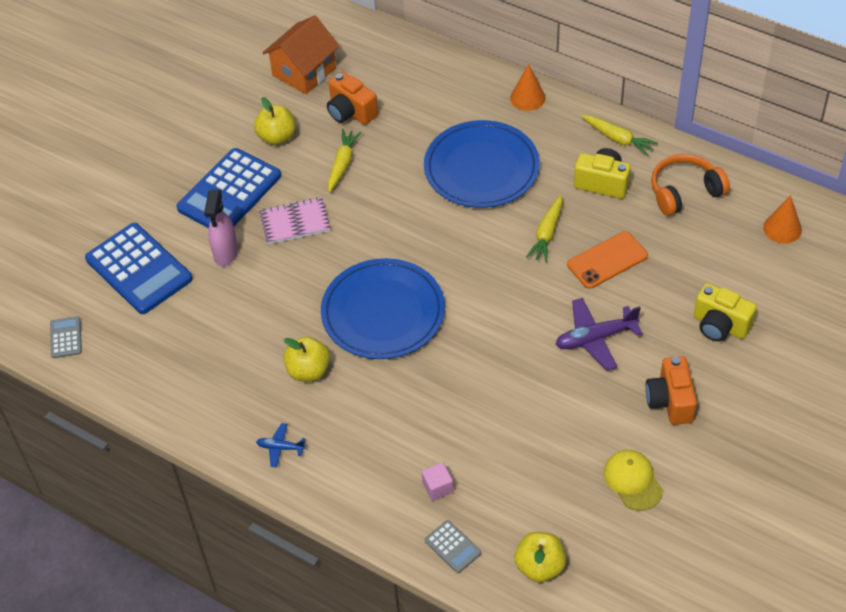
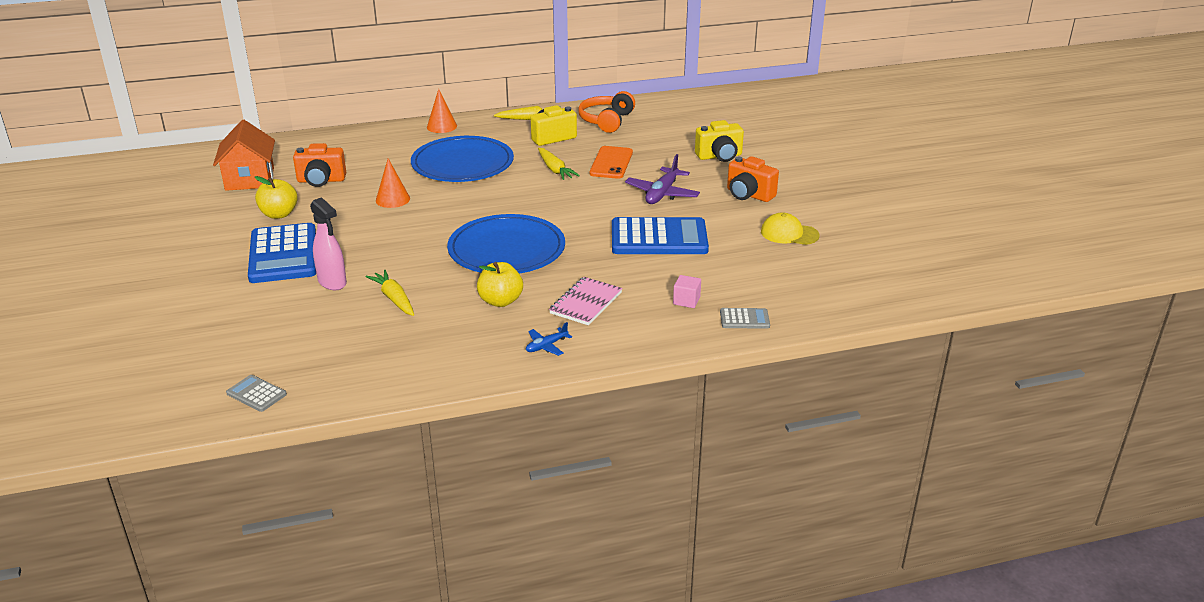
camera: 50 degrees left, 20 degrees down
(139, 269) = (266, 326): blue calculator -> blue calculator (659, 238)
(295, 222) = (365, 243): pink notebook -> pink notebook (586, 303)
(342, 164) = (356, 204): yellow carrot -> yellow carrot (394, 299)
(539, 566) = (808, 295): yellow apple -> none
(782, 228) = (683, 110): orange cone -> orange cone (392, 199)

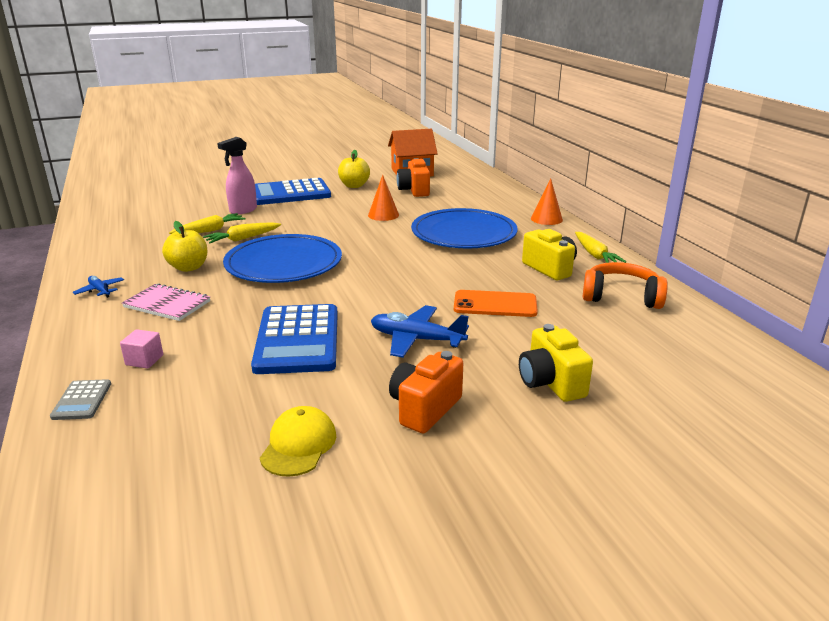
camera: 85 degrees right, 5 degrees down
(256, 394) = (104, 207): grey calculator -> none
(555, 170) = (465, 275): yellow carrot -> yellow carrot (242, 239)
(662, 194) = (416, 339): purple plane -> blue plane

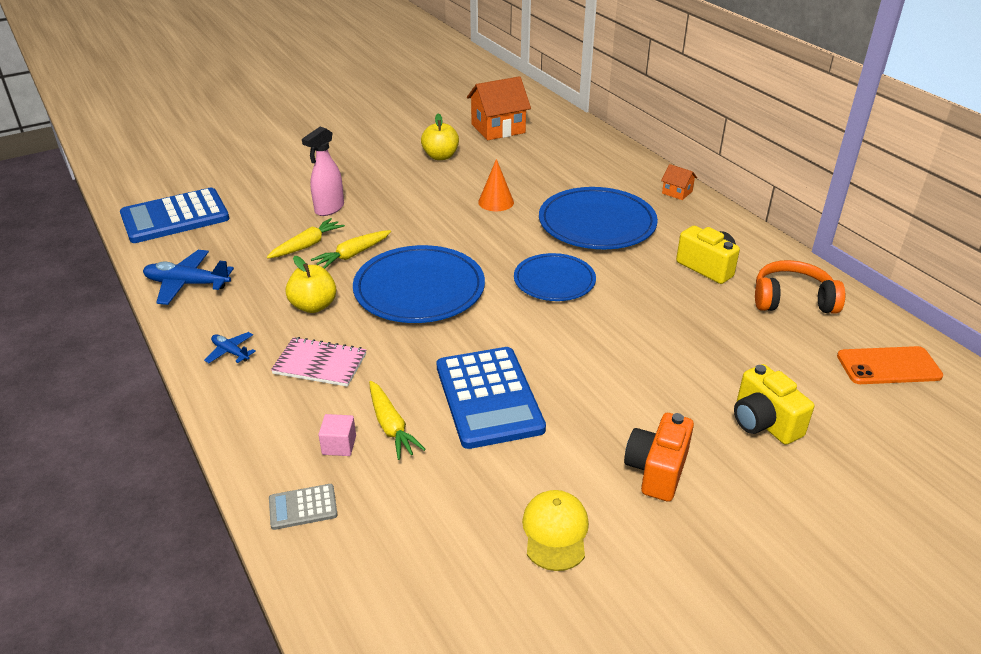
camera: 10 degrees left, 10 degrees up
(82, 400) = (303, 507): grey calculator -> grey calculator turned 90 degrees clockwise
(290, 193) = (371, 175): blue calculator -> blue calculator (175, 217)
(404, 267) = (554, 280): none -> blue plate
(414, 191) = (513, 159): orange camera -> none
(416, 339) = (611, 382): blue plane -> blue plane (187, 284)
(495, 304) = (671, 324): orange phone -> orange phone (888, 366)
(546, 219) = (677, 192): orange cone -> orange house
(595, 255) = (746, 242): yellow carrot -> yellow carrot (391, 426)

